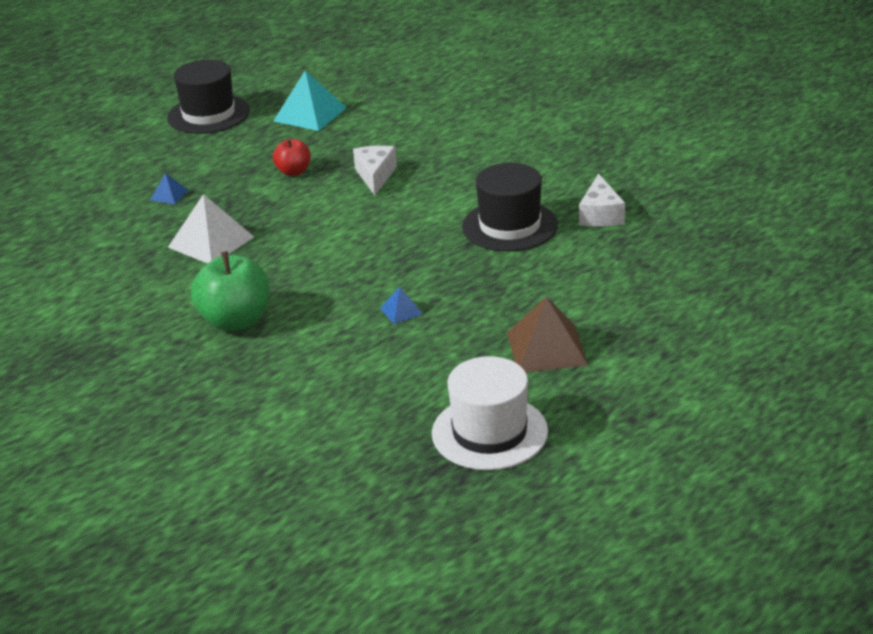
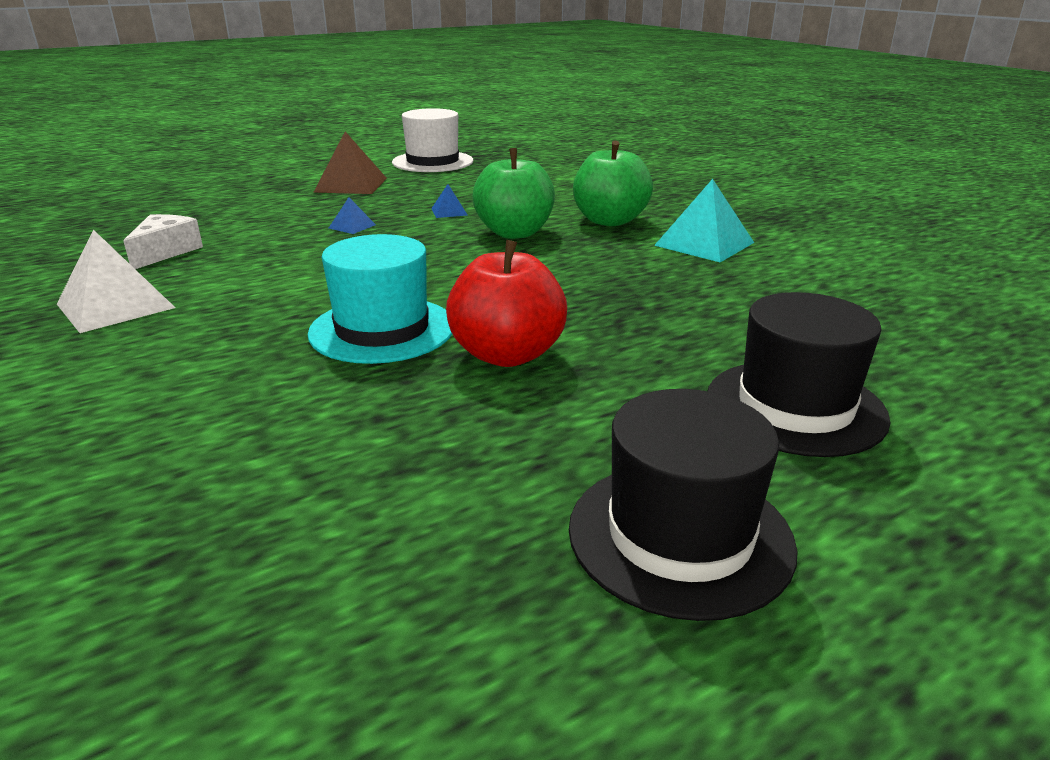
camera: 170 degrees left, 5 degrees down
(169, 195) = (720, 347): blue pyramid -> blue pyramid (352, 226)
(211, 242) = (642, 282): white pyramid -> white pyramid (115, 306)
(293, 172) = (507, 354): red apple -> red apple, size x1.76
(310, 114) = (425, 483): turquoise pyramid -> turquoise pyramid (704, 244)
(324, 286) = (514, 233): none -> green apple
(375, 176) = (382, 329): white cheese -> turquoise hat
(510, 226) = (275, 254): black hat -> black hat (795, 407)

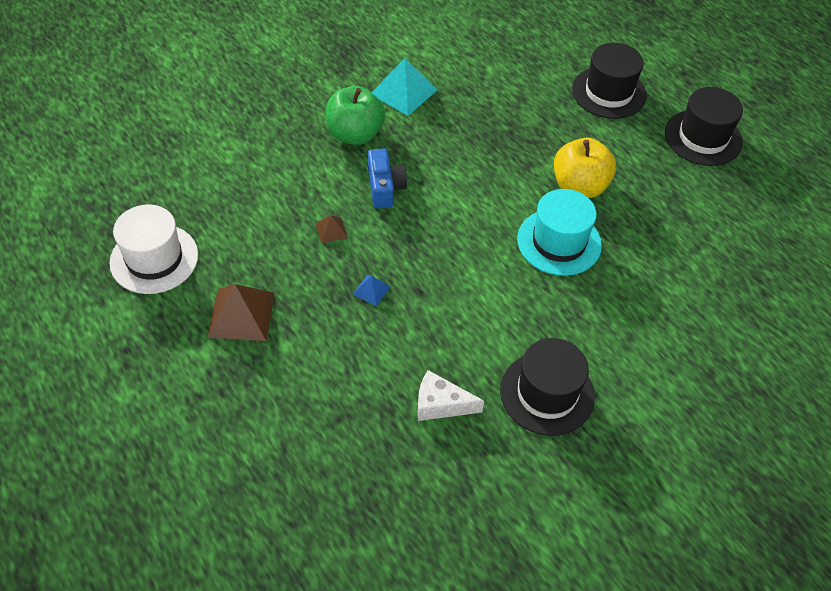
camera: 95 degrees left, 25 degrees up
(115, 306) = (547, 393): white pyramid -> black hat
(449, 211) = (331, 230): blue pyramid -> brown pyramid
(507, 354) = (579, 186): red apple -> yellow apple
(514, 233) = (384, 187): green apple -> blue camera

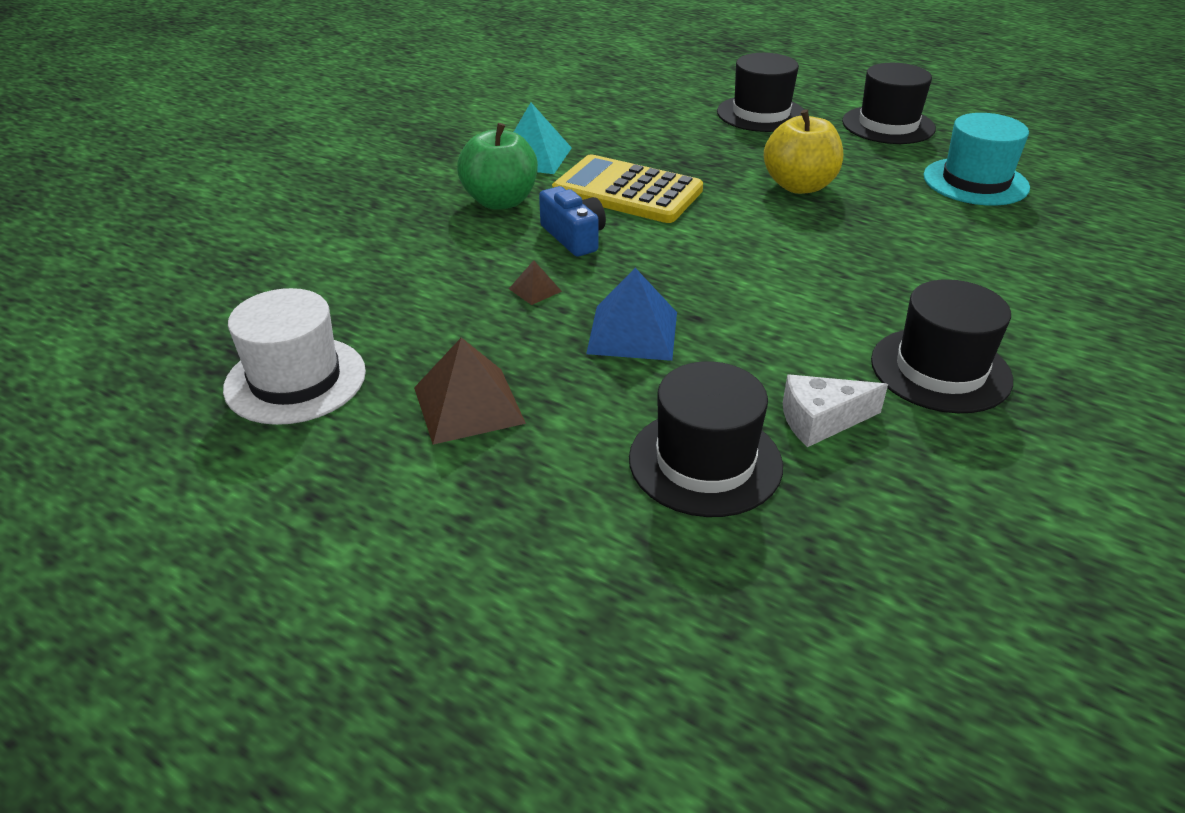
camera: 20 degrees left, 15 degrees down
(351, 408) = (705, 462): none -> black hat
(371, 290) = (633, 332): blue pyramid -> blue pyramid, size x2.05
(449, 151) = (627, 191): none -> yellow calculator
(559, 242) = (820, 234): turquoise hat -> turquoise hat (975, 182)

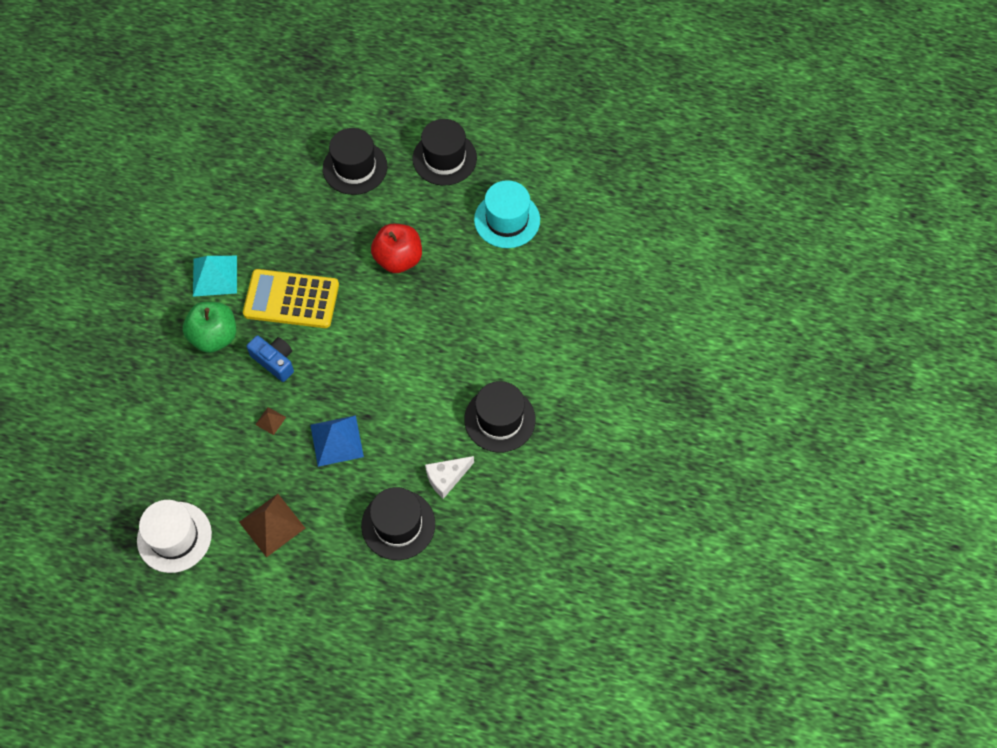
camera: 20 degrees left, 25 degrees up
(799, 186) = (398, 259): yellow apple -> red apple

